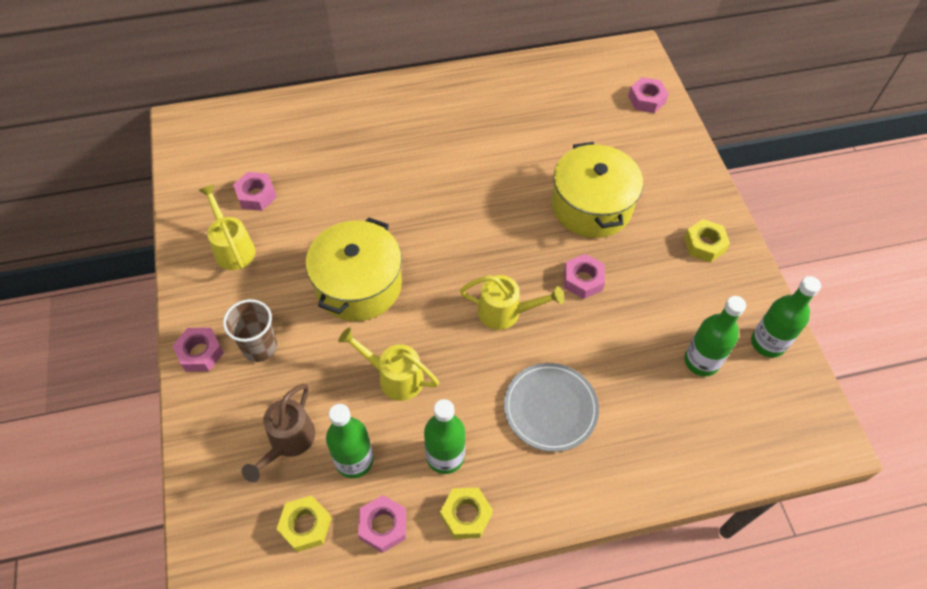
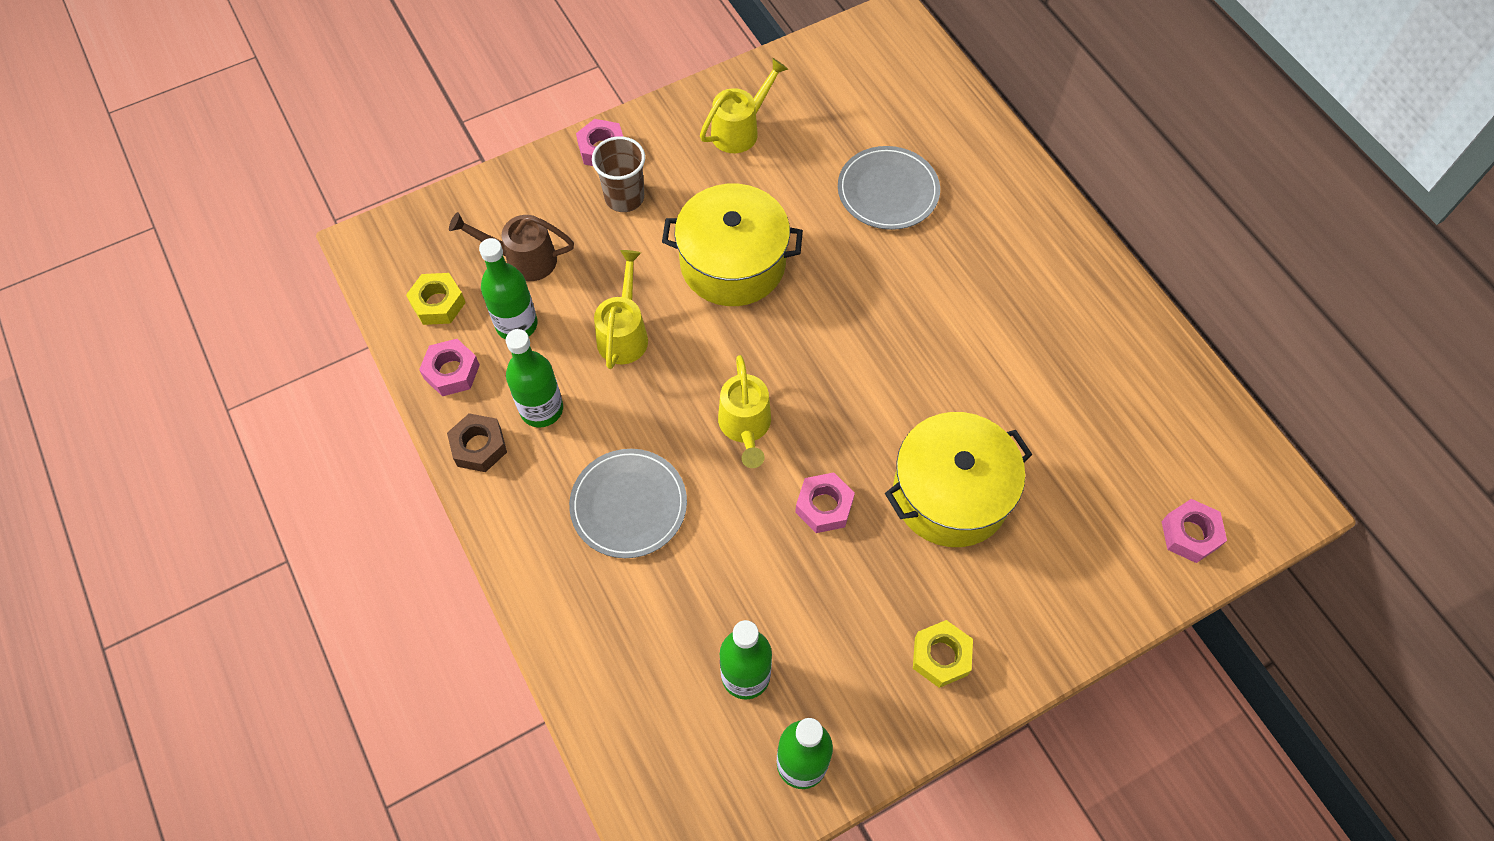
camera: 75 degrees right, 5 degrees up
(256, 195) = (820, 126): pink nut -> none
(336, 171) = (888, 191): none -> grey plate
(466, 515) = (479, 446): yellow nut -> brown nut

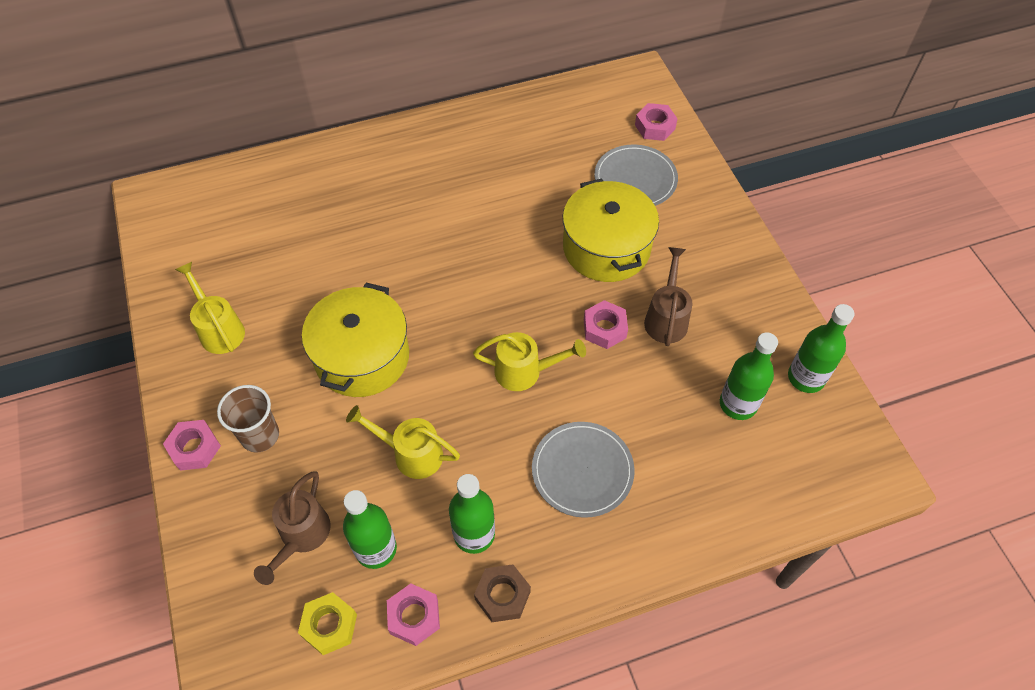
camera: 80 degrees left, 5 degrees down
(856, 578) = (666, 318): none -> brown watering can
(888, 191) = (326, 234): grey plate -> grey plate (635, 179)
(941, 656) = (730, 278): yellow nut -> none

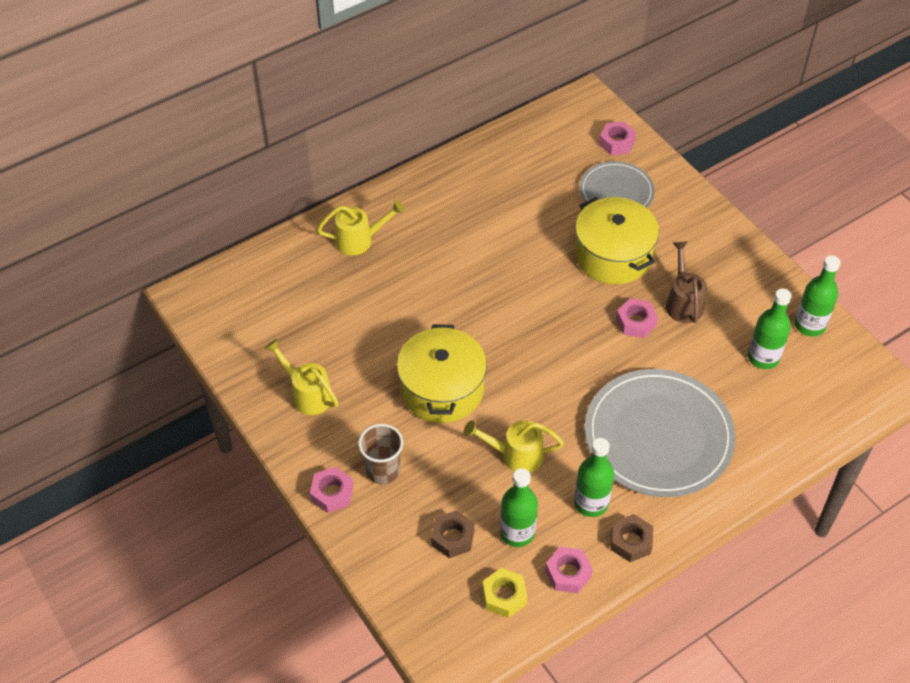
camera: 15 degrees left, 5 degrees down
(301, 536) = (452, 537): brown watering can -> brown nut
(525, 372) = (583, 371): yellow watering can -> yellow watering can (359, 240)
(582, 470) = (658, 436): grey plate -> grey plate, size x1.75

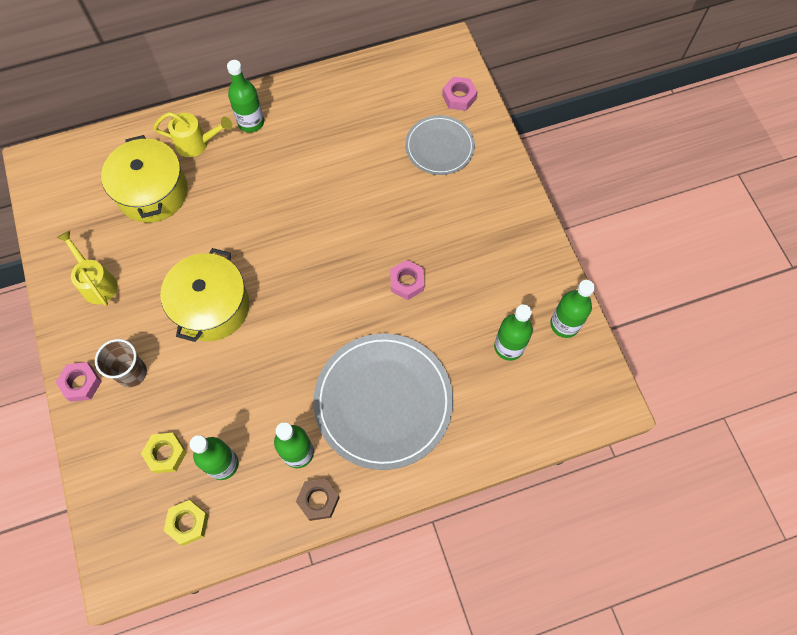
camera: 15 degrees right, 15 degrees up
(409, 209) = (251, 122): none -> green bottle
(452, 537) = (166, 454): brown nut -> yellow nut
(515, 455) = (250, 388): yellow watering can -> none
(568, 573) = (251, 516): pink nut -> none
(613, 255) = (412, 210): yellow pot -> yellow pot (152, 192)
(683, 302) = (457, 273): brown watering can -> none

